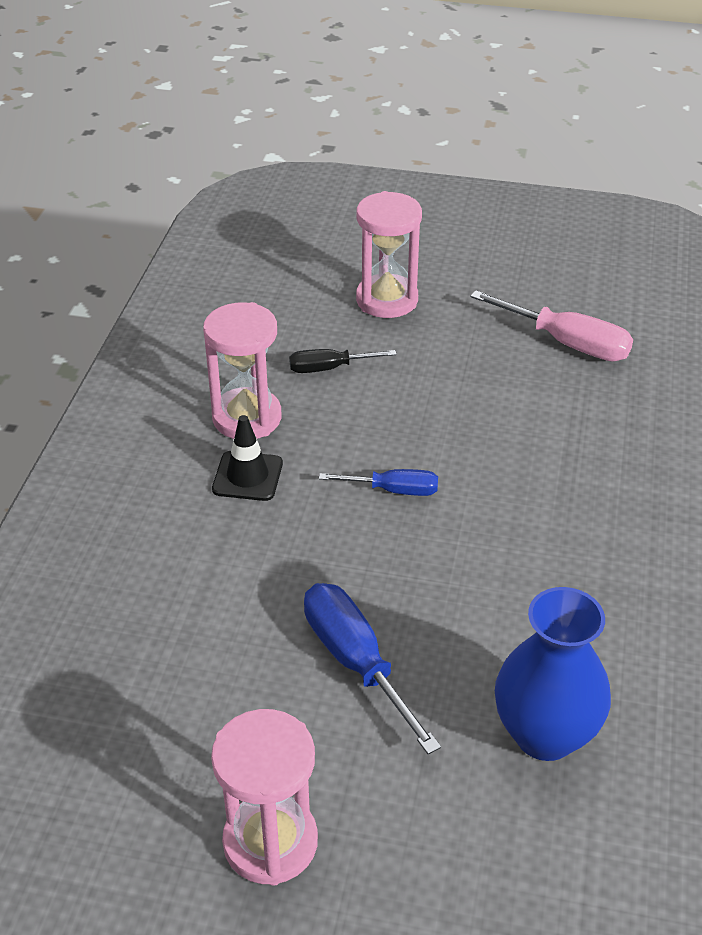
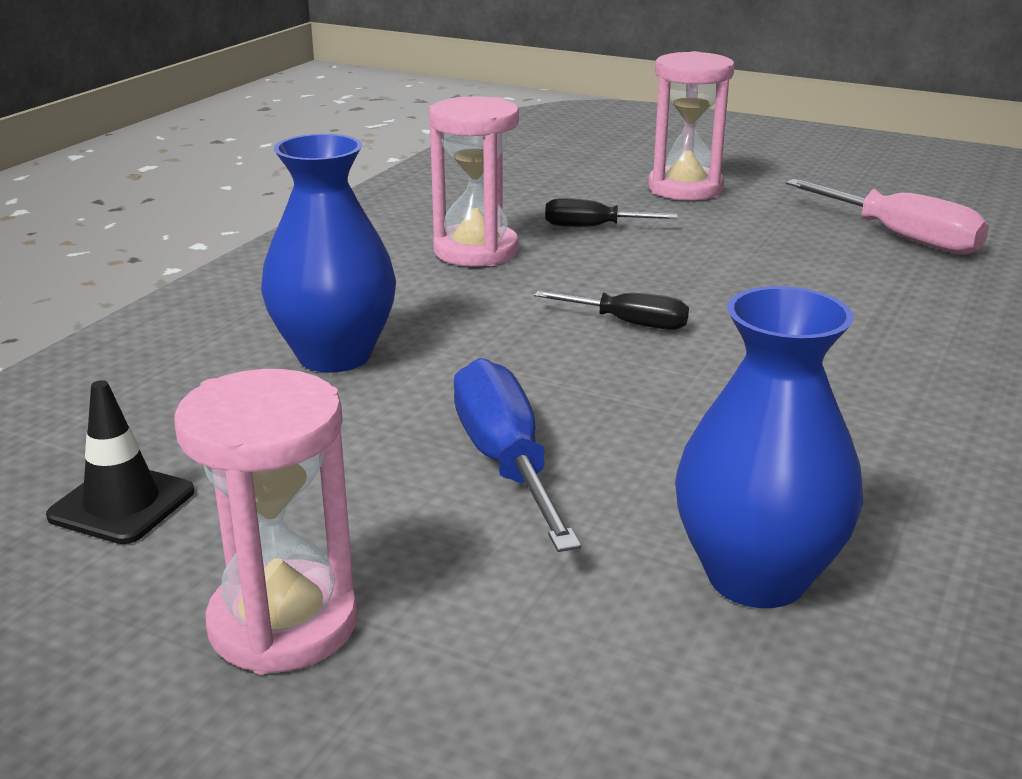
camera: 15 degrees right, 15 degrees down
(189, 571) = (334, 355): none -> blue vase
(247, 476) = (451, 292): black traffic cone -> black traffic cone (122, 504)
(393, 490) = (629, 323): blue screwdriver -> black screwdriver

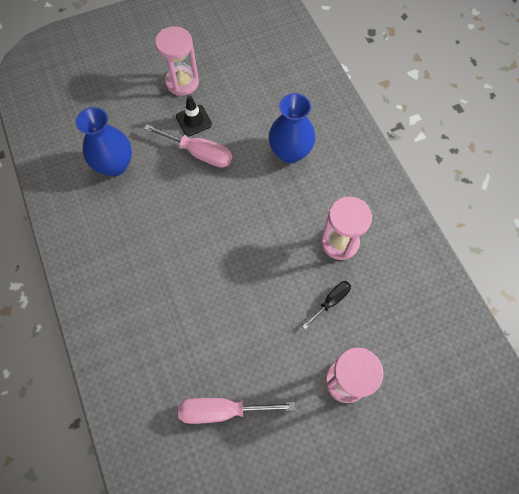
camera: 130 degrees right, 40 degrees up
(122, 504) = (251, 76): black traffic cone -> black traffic cone (194, 120)
(506, 462) = (199, 153): blue screwdriver -> pink screwdriver
(629, 323) = (242, 241): black screwdriver -> none

